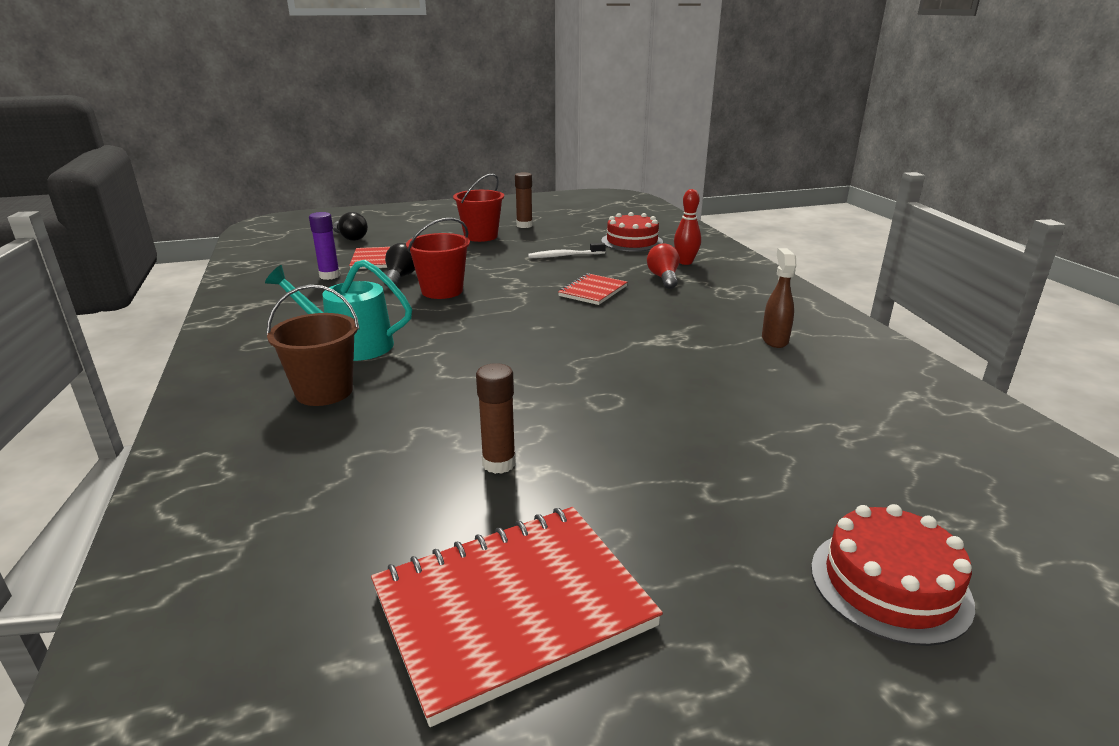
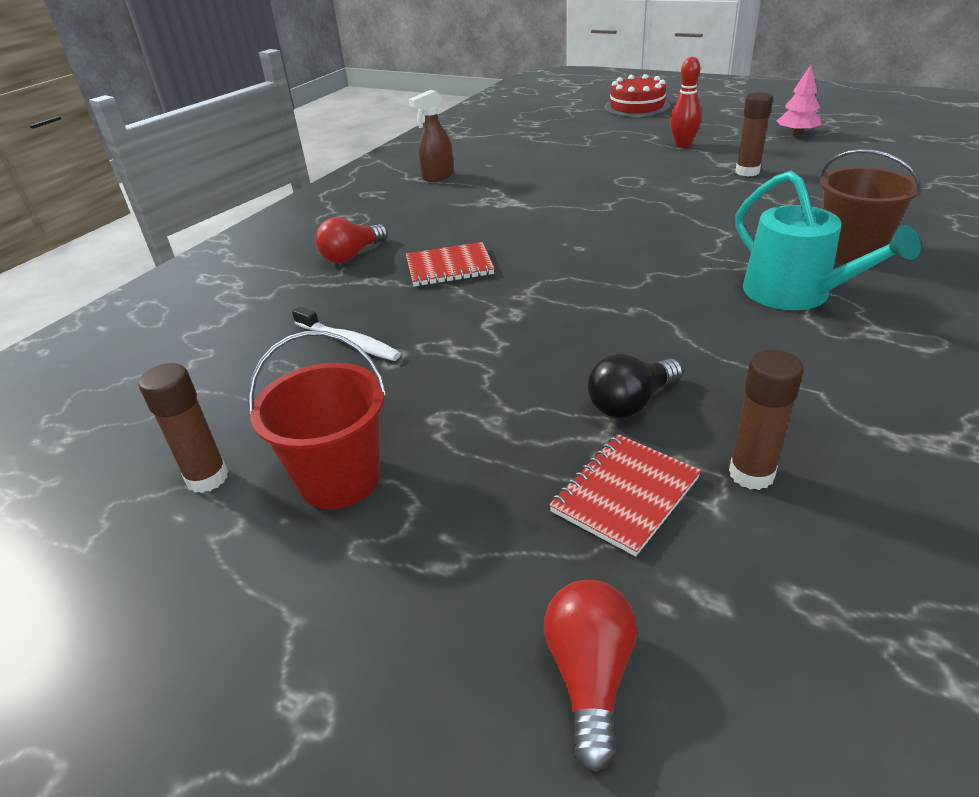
camera: 130 degrees left, 10 degrees up
(329, 276) = (751, 474): purple glue stick -> brown glue stick
(351, 238) = (590, 676): black light bulb -> red light bulb
(442, 291) = (606, 341): red bucket -> none
(512, 607) = (797, 133): red notebook -> pink tree
(632, 241) = (215, 331): red cake -> none
(685, 262) = (276, 267): red bowling pin -> red bowling pin (682, 145)

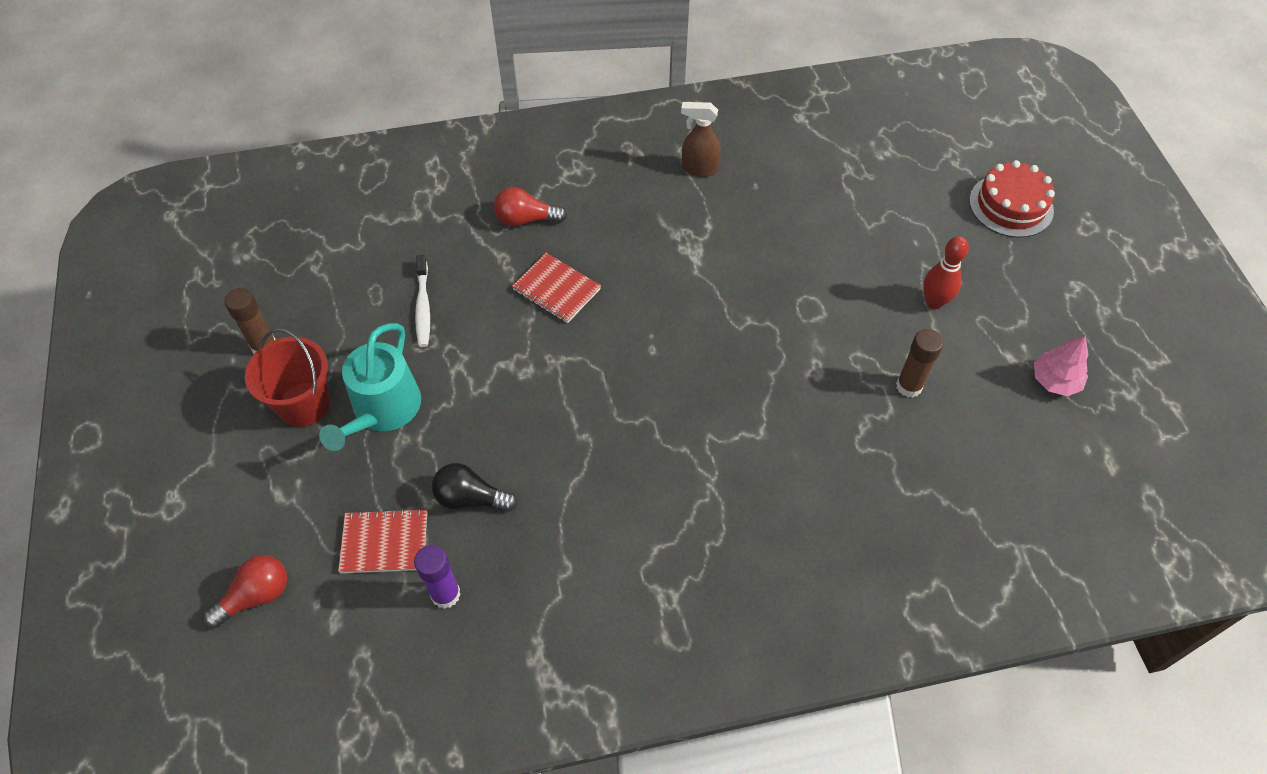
camera: 45 degrees right, 20 degrees up
(751, 474) = (445, 594): brown glue stick -> purple glue stick
(795, 294) = (687, 526): turquoise watering can -> turquoise watering can (383, 410)
(850, 251) = (794, 534): brown bucket -> none

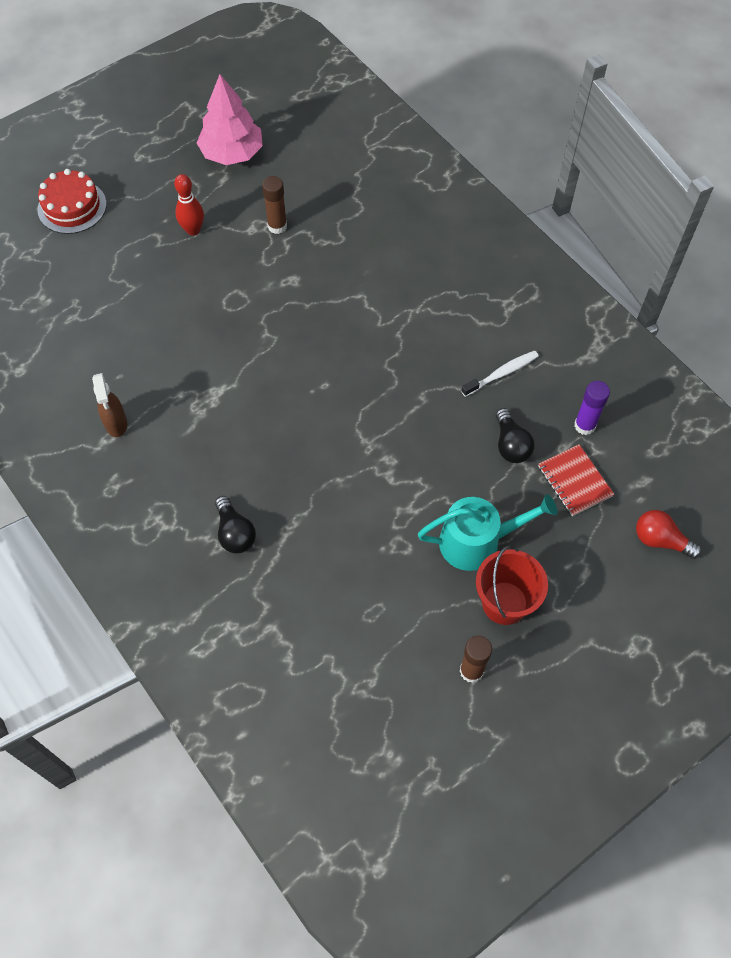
camera: 115 degrees left, 5 degrees up
(423, 307) = (367, 566): white toothbrush -> white toothbrush (501, 373)
(526, 219) = (235, 533): red light bulb -> black light bulb
(556, 290) = (300, 474): red notebook -> none
(1055, 381) = (232, 153): pink tree -> pink tree, size x1.73

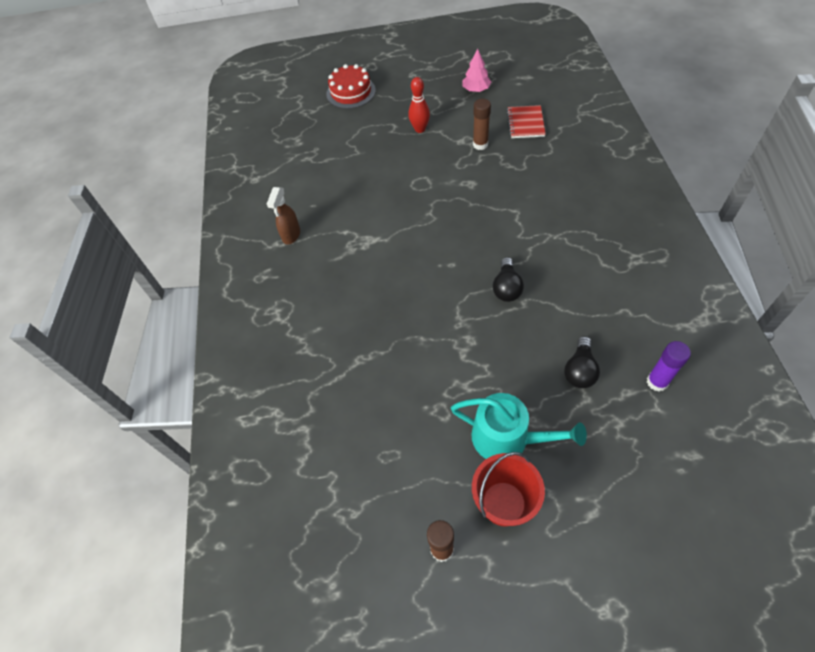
camera: 35 degrees right, 5 degrees down
(232, 153) = (476, 89): pink tree -> pink tree, size x0.58
(235, 533) = (322, 344): black light bulb -> black light bulb (506, 288)
(501, 373) = (601, 310): white toothbrush -> none
(574, 481) = (623, 426): red notebook -> red notebook (525, 123)
(660, 540) = (684, 518): red light bulb -> none

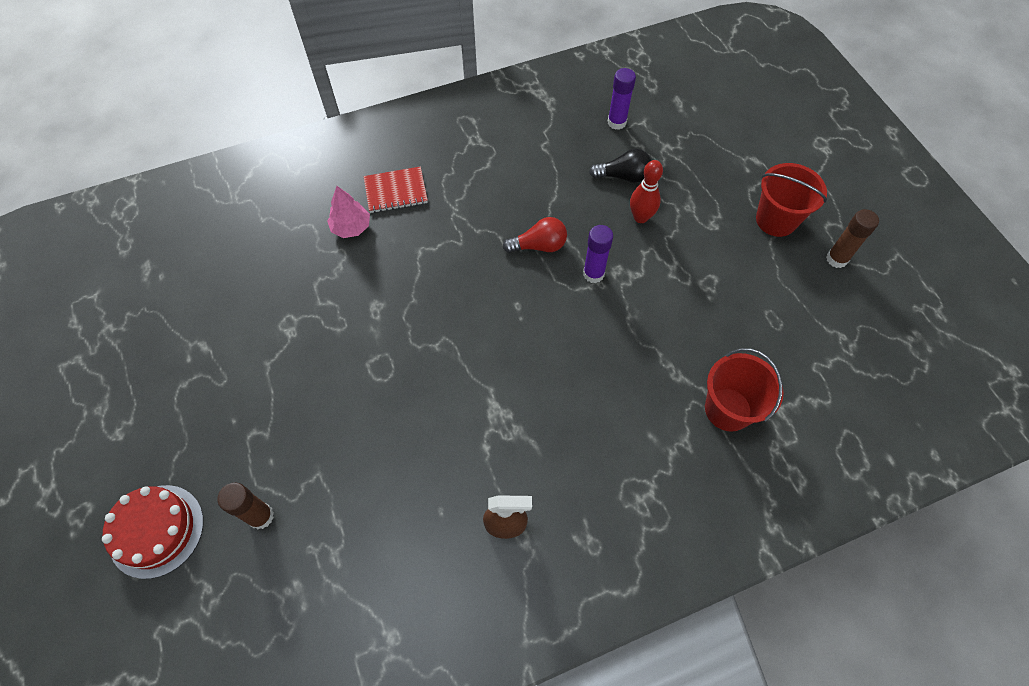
camera: 110 degrees left, 5 degrees up
(319, 388) = (728, 409): none -> red bucket
(420, 129) = (263, 392): red bowling pin -> red bowling pin (640, 217)
(470, 321) = (593, 274): none -> purple glue stick
(476, 89) = (170, 329): pink tree -> pink tree (351, 227)
(480, 144) = (297, 306): brown glue stick -> brown glue stick (261, 516)
(506, 288) = (539, 246): black light bulb -> red light bulb
(507, 438) = (714, 224): turquoise watering can -> none
(525, 123) = (253, 258): red notebook -> red notebook (396, 191)

